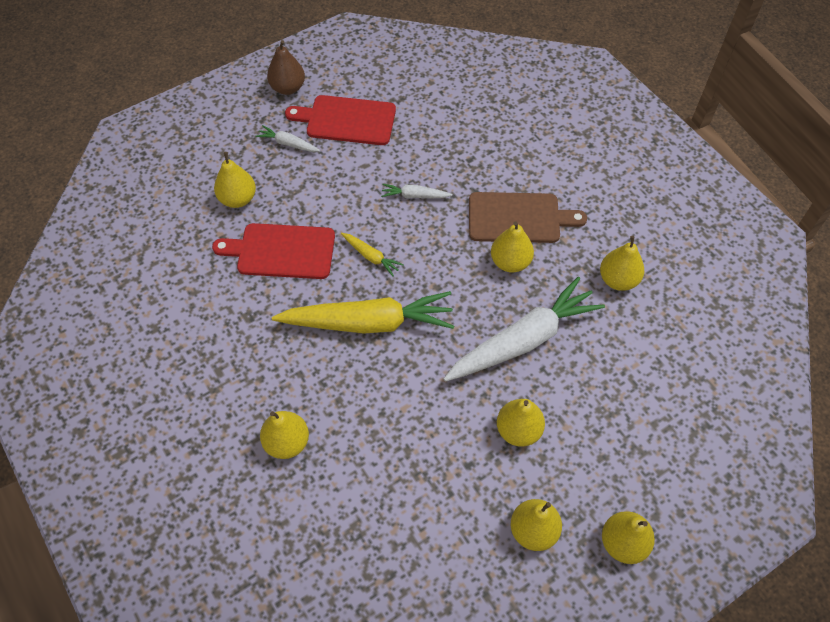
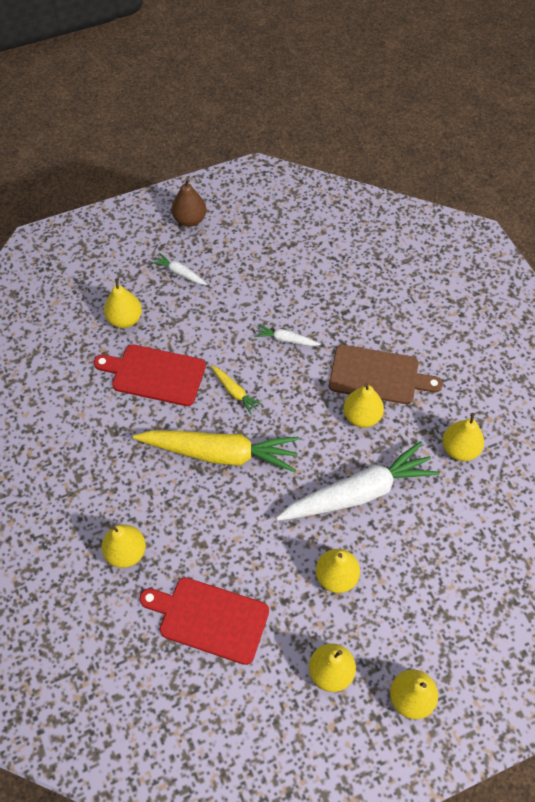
camera: 10 degrees right, 0 degrees up
(347, 120) = (238, 258): red cutting board -> red cutting board (209, 619)

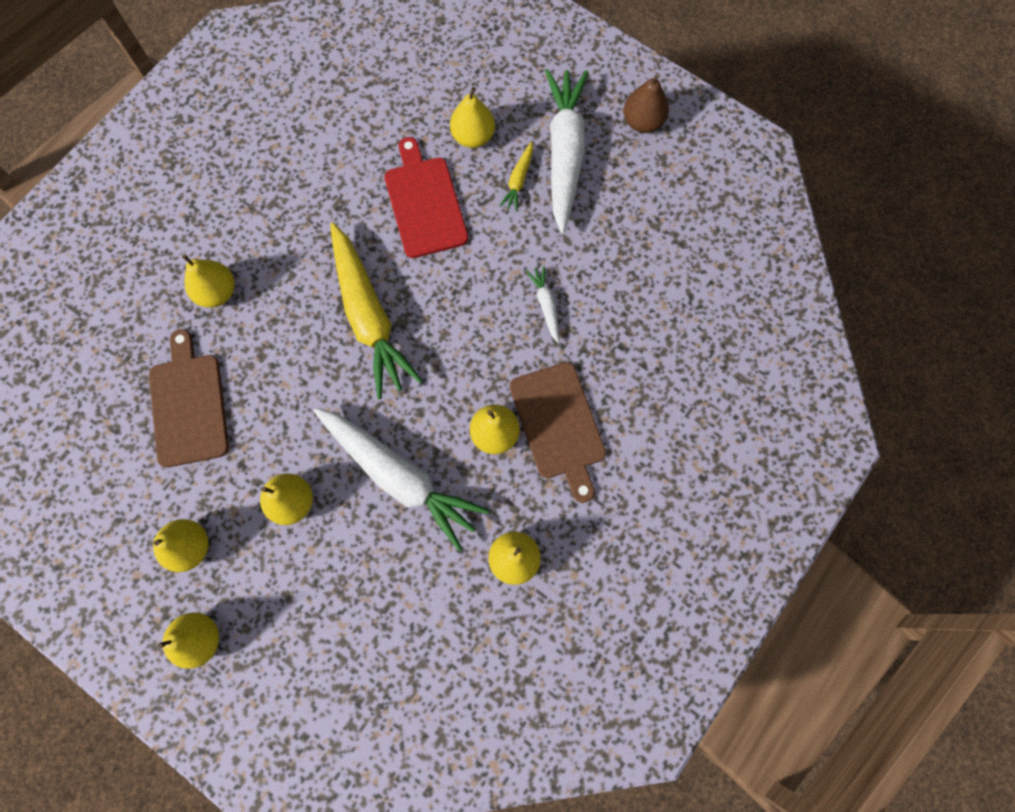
camera: 60 degrees right, 15 degrees up
(180, 273) = (564, 153): white carrot -> white carrot, size x2.32
(209, 619) = (188, 405): red cutting board -> brown cutting board
(234, 392) = (449, 290): yellow carrot -> yellow carrot (518, 180)

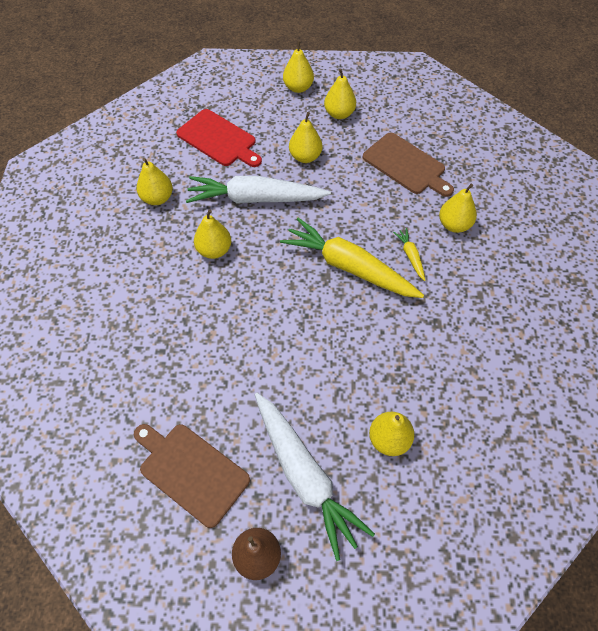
camera: 145 degrees right, 15 degrees down
(424, 203) = (379, 362): red cutting board -> red cutting board (219, 139)
(518, 180) = (324, 426): yellow carrot -> yellow carrot (410, 256)
(546, 305) = (235, 345): white carrot -> none
(559, 425) = (175, 278): brown cutting board -> brown cutting board (191, 471)

